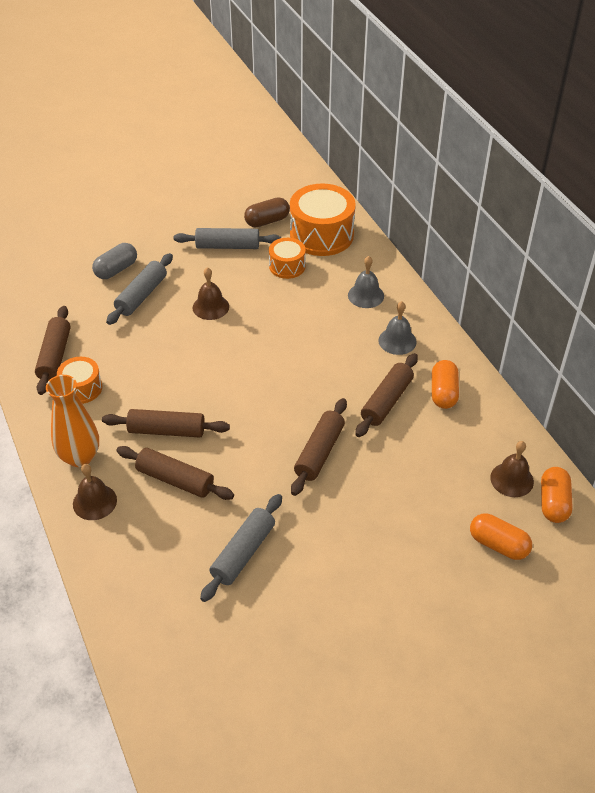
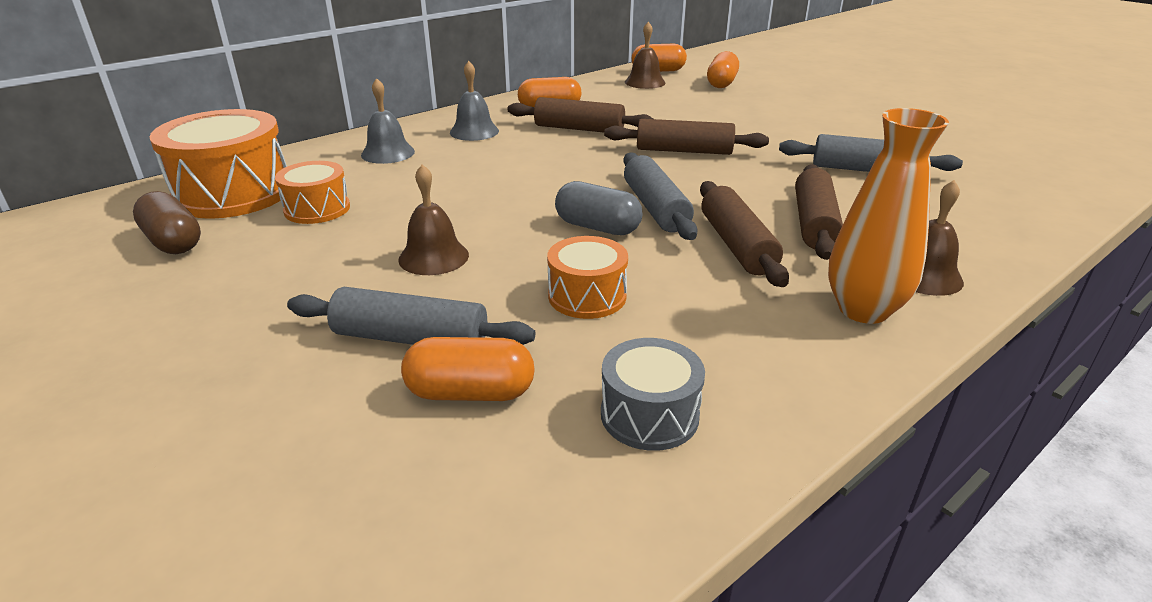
camera: 105 degrees left, 15 degrees down
(55, 356) = (649, 415): brown rolling pin -> grey drum
(81, 388) = (714, 350): orange drum -> orange drum (587, 296)
(96, 309) = (470, 393): none -> orange capsule
(116, 270) = (315, 398): grey capsule -> grey capsule (597, 227)
(227, 246) = (247, 269): grey rolling pin -> grey rolling pin (655, 208)

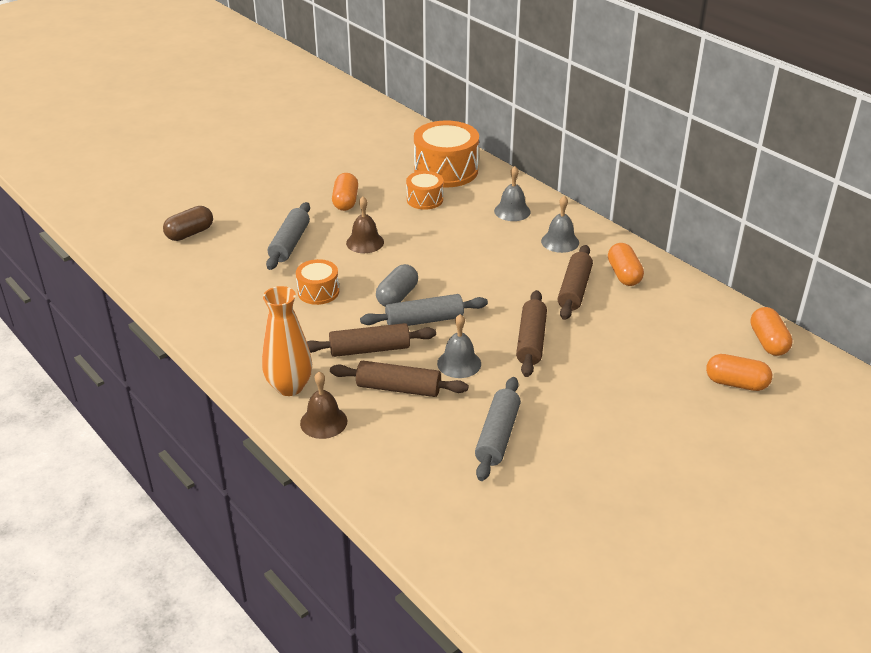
camera: 90 degrees right, 5 degrees up
(173, 242) = (387, 167): brown capsule -> brown capsule (190, 233)
(470, 393) = (247, 262): orange capsule -> orange capsule (345, 201)
(645, 82) = (721, 331): brown bell -> none
(649, 415) = (222, 307): grey drum -> none
(743, 187) = (459, 363): none -> grey bell

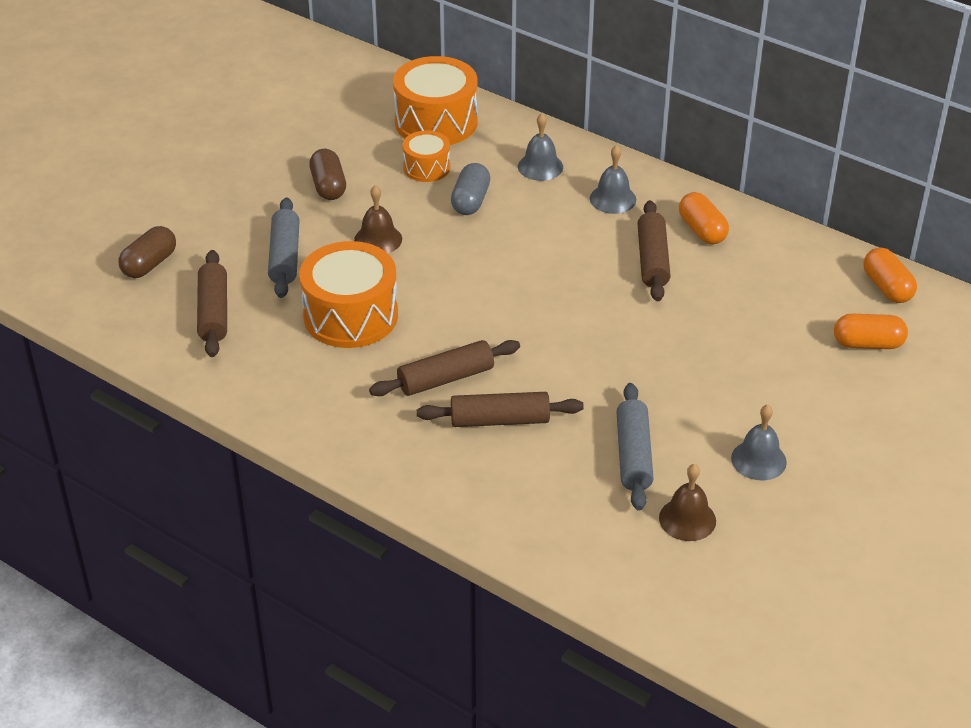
camera: 15 degrees left, 5 degrees up
(289, 387) = (372, 442): orange vase -> none
(318, 292) = (350, 315): orange drum -> orange drum, size x1.82
(323, 422) = (432, 477): brown bell -> brown bell (687, 519)
(345, 201) = (328, 186): orange capsule -> brown capsule
(397, 296) = (449, 305): grey capsule -> grey capsule (470, 201)
(424, 320) = (494, 330): grey rolling pin -> none
(459, 363) = (556, 377): grey bell -> grey bell (758, 460)
(531, 341) = (627, 334): brown rolling pin -> brown rolling pin (213, 312)

